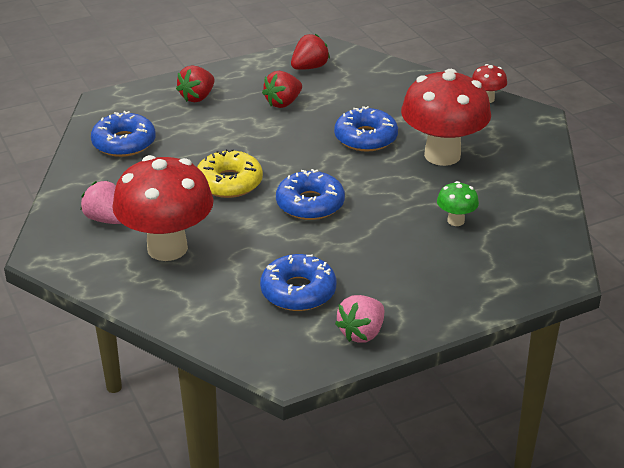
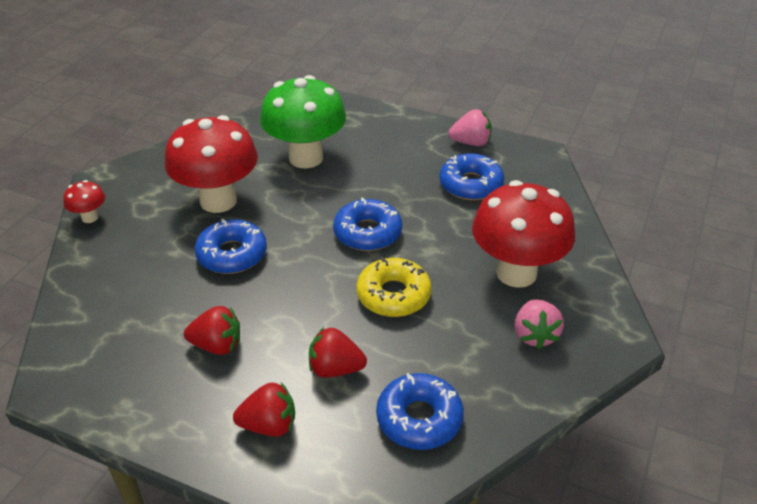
camera: 130 degrees left, 5 degrees up
(309, 67) = (115, 372): red strawberry -> red strawberry (335, 369)
(456, 221) = (306, 158): green mushroom -> green mushroom, size x2.29

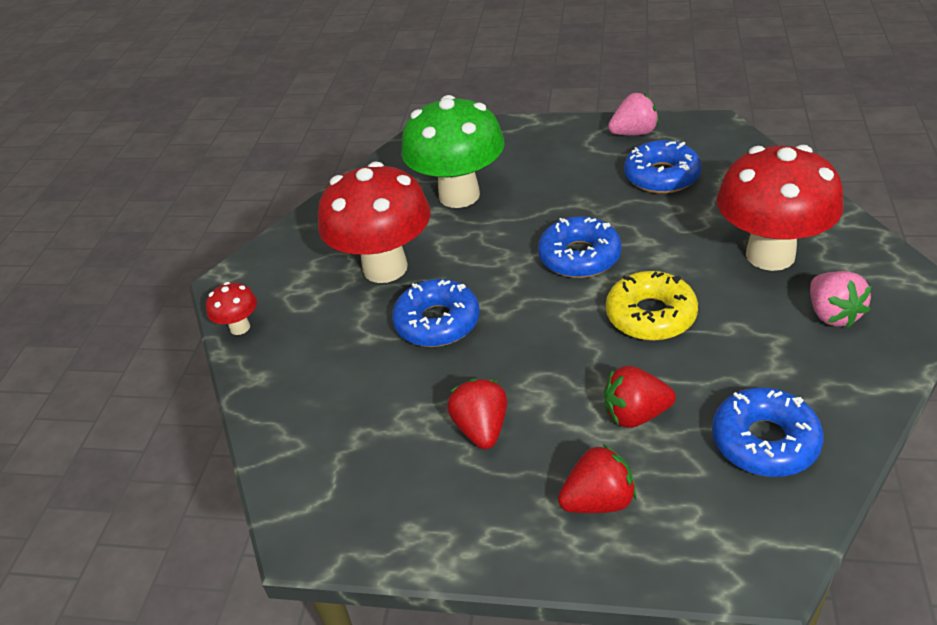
camera: 10 degrees left, 0 degrees up
(217, 345) = (481, 429): red strawberry -> red strawberry turned 90 degrees counterclockwise

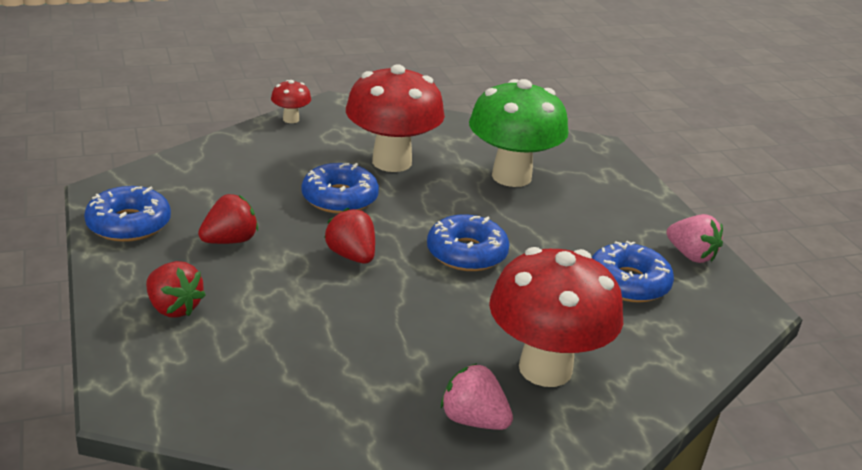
camera: 55 degrees right, 10 degrees down
(635, 415) = (276, 313): red strawberry -> red strawberry (352, 256)
(651, 315) = (407, 304): yellow donut -> none
(764, 441) = (273, 390): blue donut -> blue donut (129, 224)
(832, 314) = (473, 420): pink strawberry -> pink strawberry turned 75 degrees clockwise

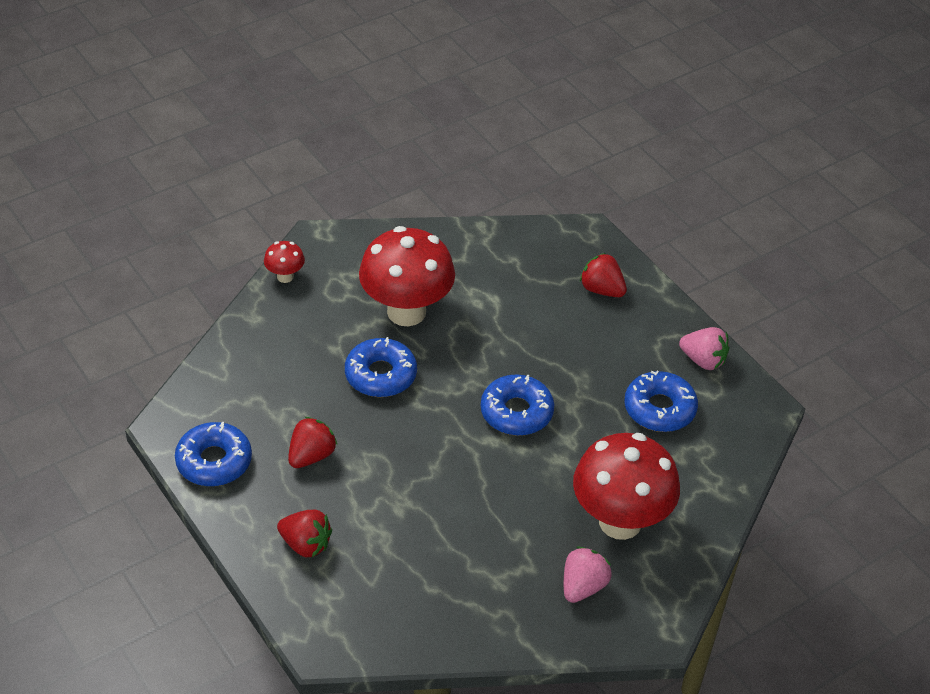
camera: 15 degrees left, 15 degrees up
(352, 256) = (422, 444): red strawberry -> red strawberry (602, 290)
(473, 420) = (583, 587): pink strawberry -> pink strawberry turned 105 degrees clockwise
(511, 176) = (522, 301): green mushroom -> none

